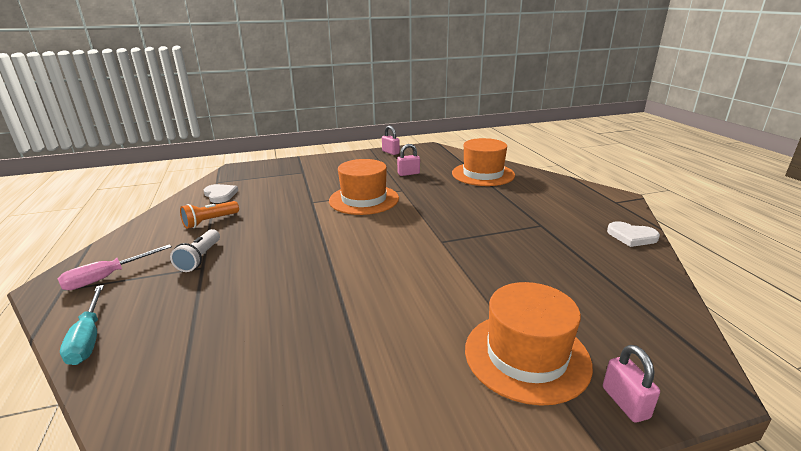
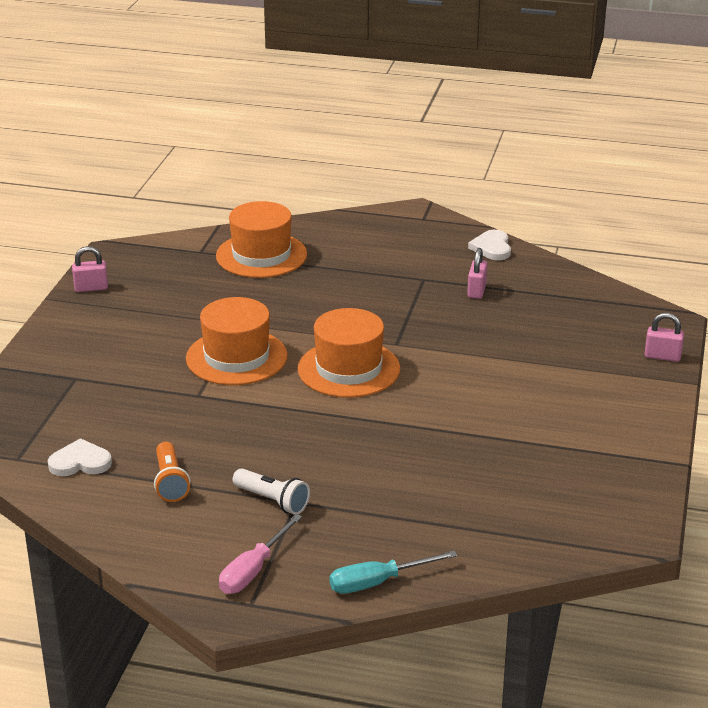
camera: 60 degrees left, 5 degrees up
(88, 338) = (377, 582): turquoise screwdriver -> turquoise screwdriver turned 150 degrees clockwise
(107, 277) = (253, 570): pink screwdriver -> pink screwdriver turned 45 degrees clockwise
(408, 173) = (192, 302): pink padlock -> pink padlock (476, 291)
(526, 356) = (593, 371): orange hat -> orange hat (348, 369)
(631, 236) = (492, 248): white heart -> white heart turned 120 degrees clockwise

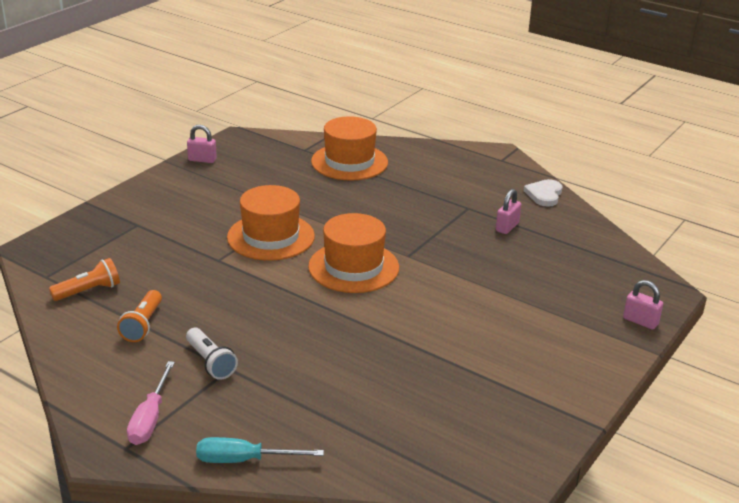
camera: 20 degrees right, 0 degrees up
(80, 462) = (88, 291): white heart -> orange flashlight
(253, 570) = (150, 418): pink screwdriver -> pink screwdriver turned 45 degrees counterclockwise

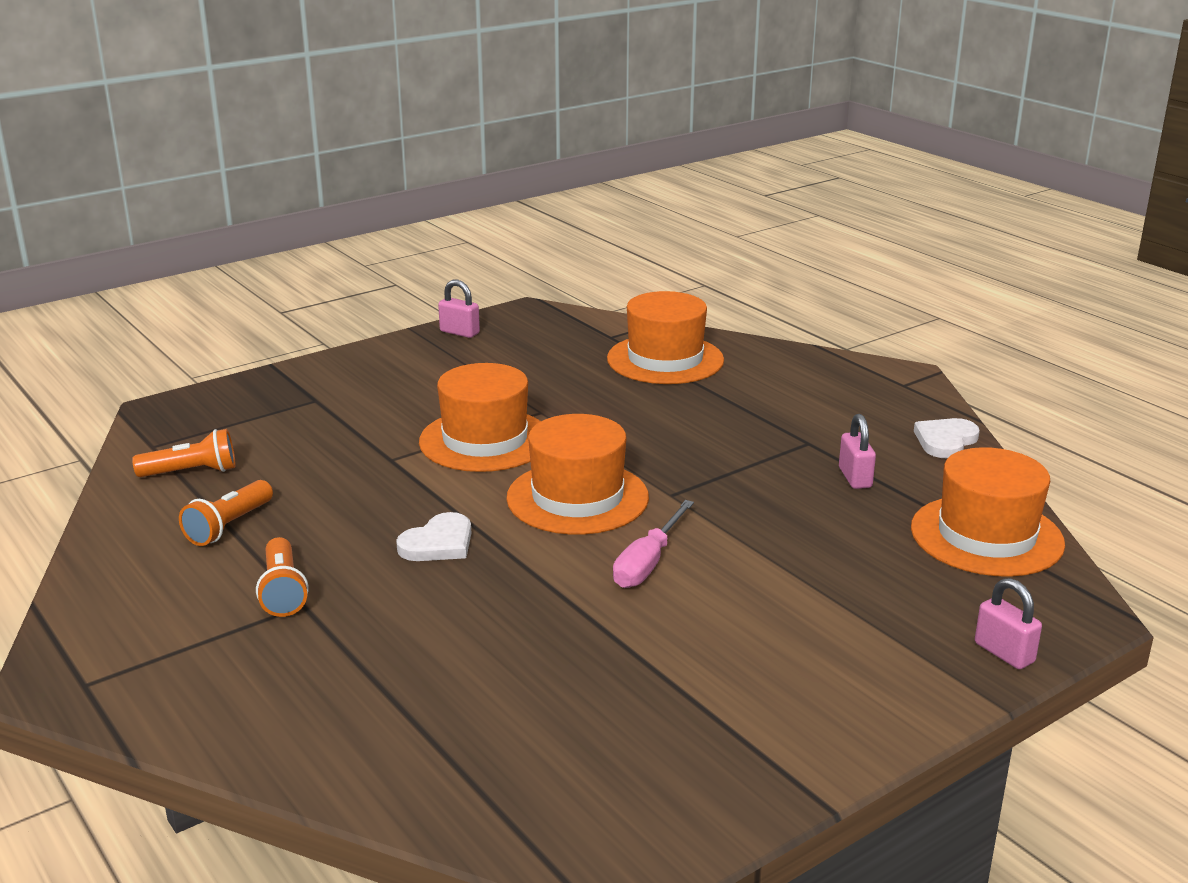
camera: 20 degrees right, 5 degrees down
(150, 418) = (146, 651): pink screwdriver -> pink screwdriver (648, 563)
(210, 362) = (283, 591): white flashlight -> orange flashlight
(244, 460) = (231, 736): turquoise screwdriver -> none
(287, 312) = (438, 543): none -> white heart
(507, 227) = (855, 478): pink padlock -> pink padlock turned 60 degrees counterclockwise
(597, 252) = (986, 536): none -> orange hat

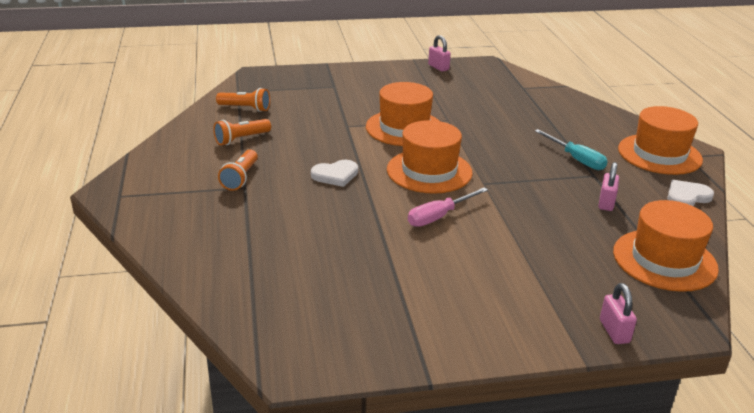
camera: 25 degrees right, 5 degrees up
(665, 359) = (545, 107): orange hat -> orange hat (659, 154)
(767, 425) = (576, 159): none -> turquoise screwdriver

